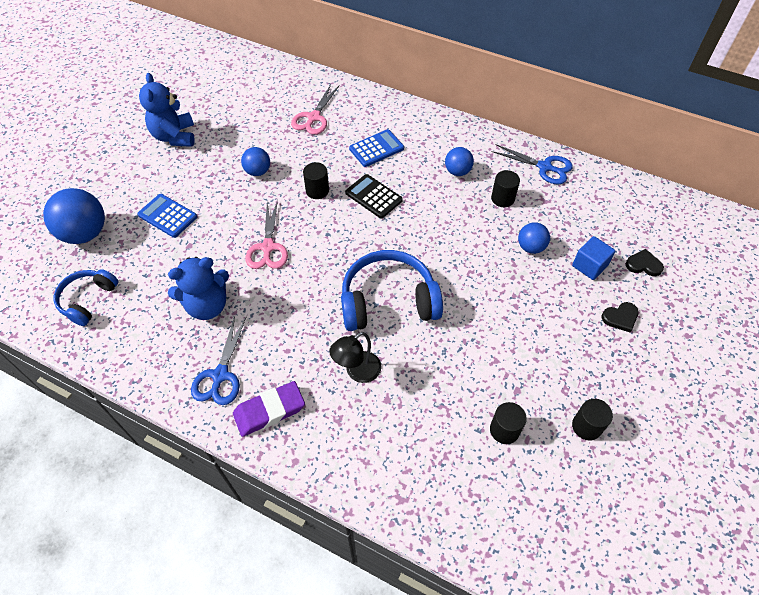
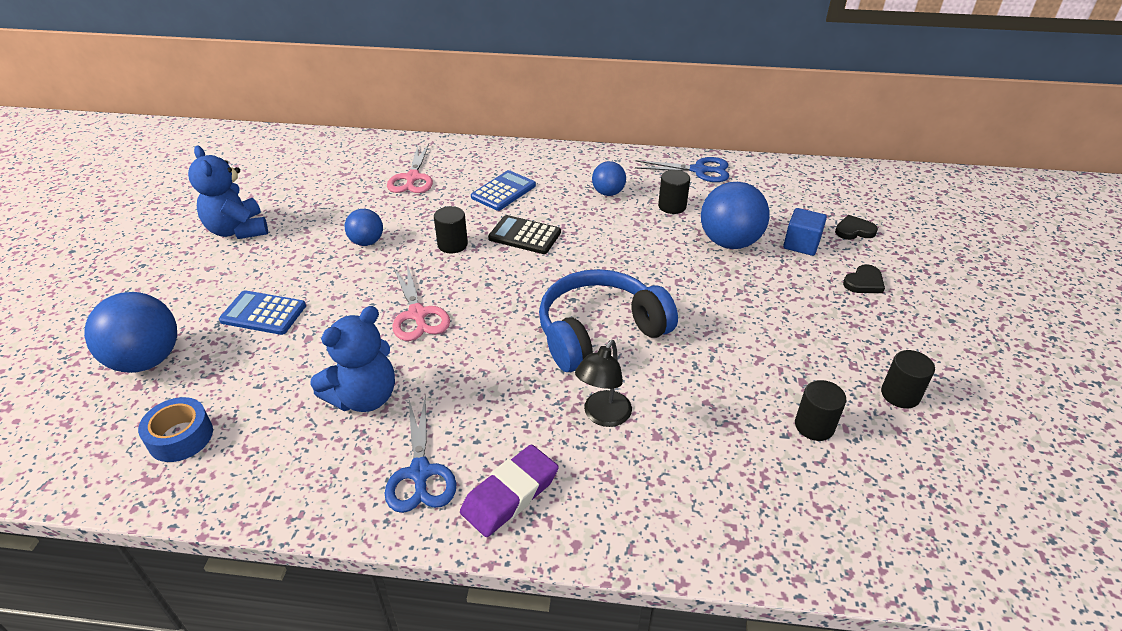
camera: 20 degrees left, 15 degrees down
(88, 300) = (180, 437): blue headphones -> blue tape
(530, 247) = (729, 242): blue ball -> blue ball, size x1.78

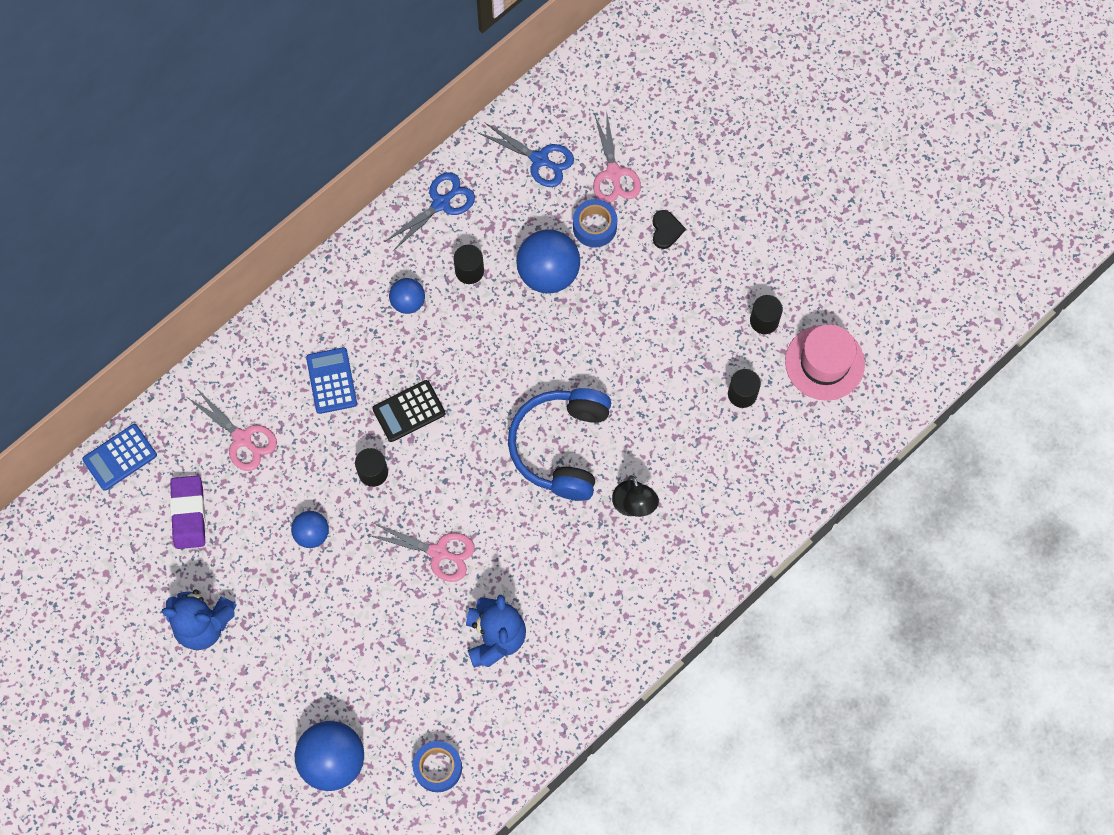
camera: 50 degrees left, 30 degrees up
(263, 313) = (344, 658): blue calculator -> blue calculator (120, 457)
(420, 473) = (588, 642): blue scissors -> blue scissors (540, 160)
(510, 494) = (646, 603): purple eraser -> purple eraser (189, 514)
(801, 244) = (594, 227): blue cube -> blue tape
(854, 230) = (613, 173): black heart -> pink scissors
(940, 473) = (824, 363): none -> pink hat

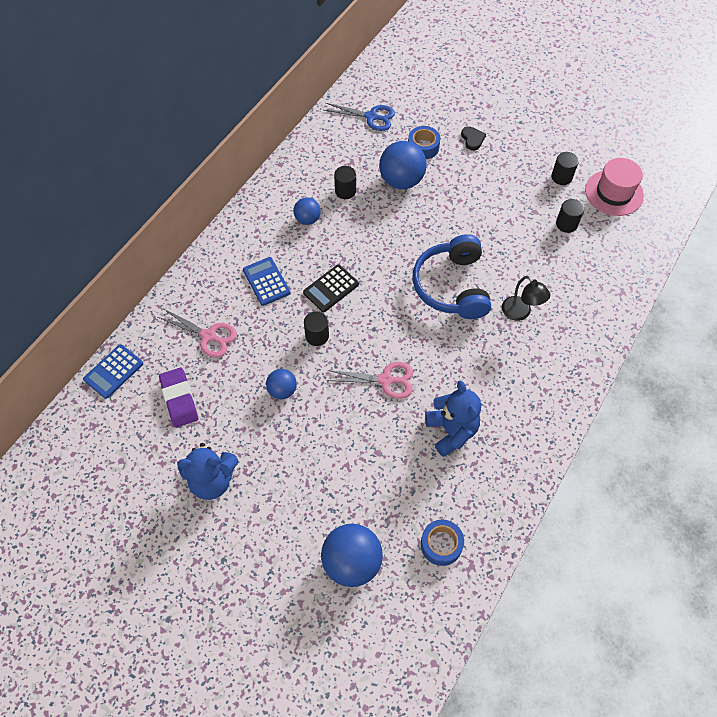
camera: 15 degrees left, 10 degrees down
(441, 203) = (311, 155): blue scissors -> none
(613, 173) = (424, 114): pink scissors -> none

